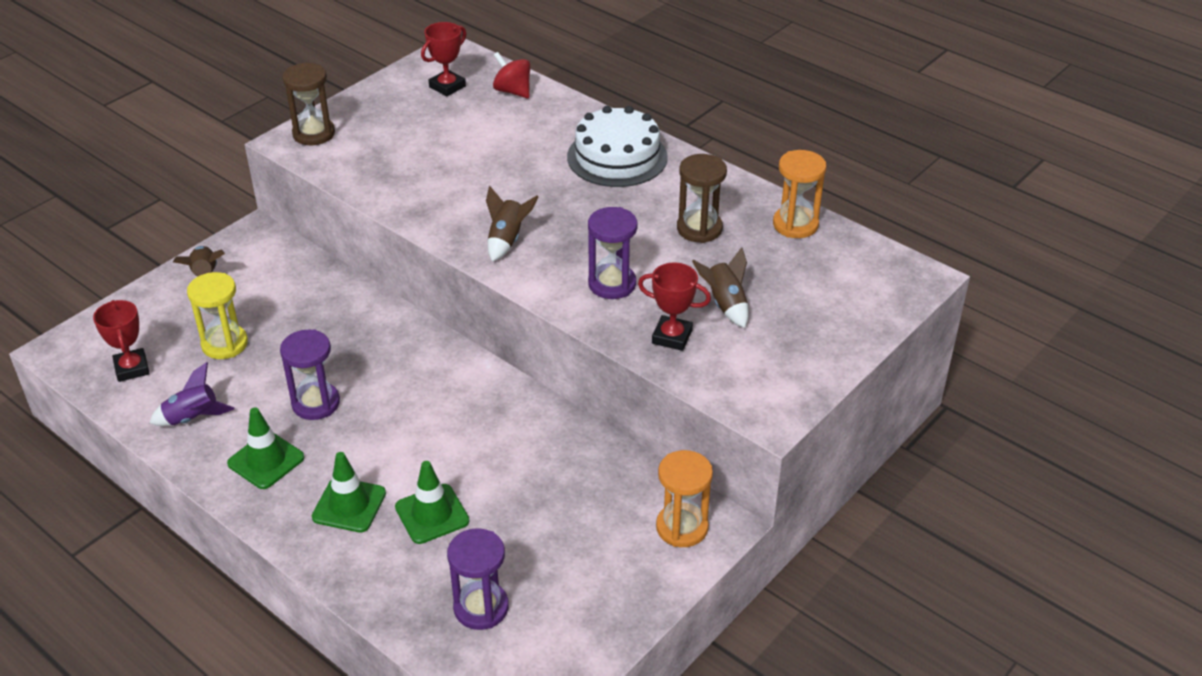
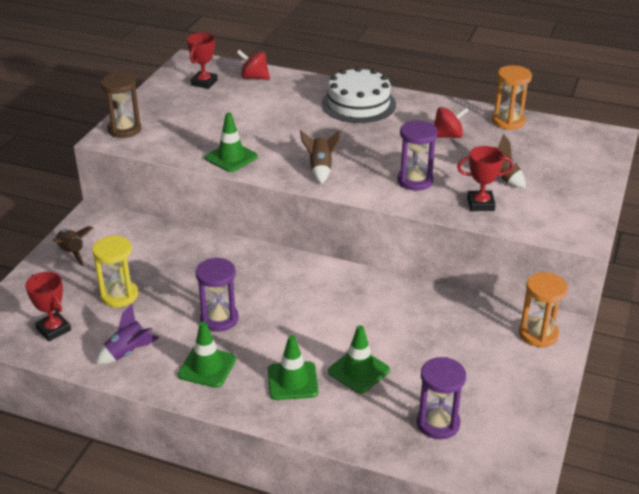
camera: 20 degrees left, 5 degrees down
(411, 200) = (231, 157): none -> green traffic cone
(699, 229) = (447, 136): brown hourglass -> red spinning top

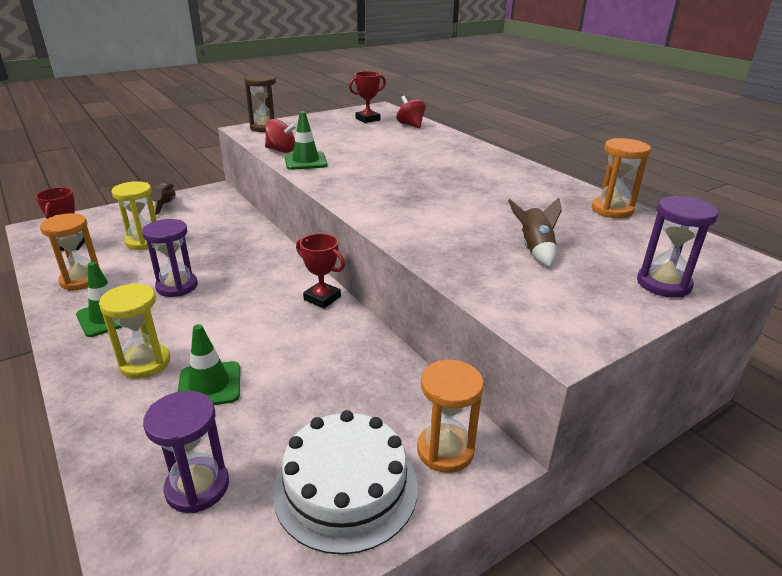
camera: 35 degrees right, 5 degrees down
(128, 352) = (81, 280): purple rocket -> orange hourglass
(292, 381) = (145, 363): green traffic cone -> yellow hourglass
(320, 169) = (362, 188): brown rocket -> none
(358, 104) = (471, 159): white cake -> white cake (345, 487)
(415, 181) = (435, 223): purple hourglass -> purple hourglass (663, 284)
(447, 136) = (525, 202): red spinning top -> red spinning top (281, 150)
(480, 204) = (476, 264): red trophy -> red trophy (322, 298)

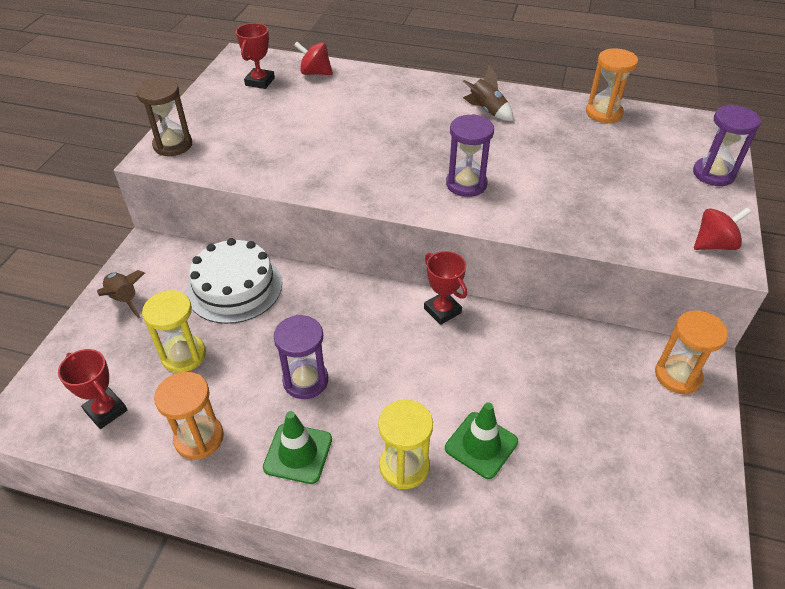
camera: 40 degrees left, 15 degrees up
(197, 487) = (590, 517): purple hourglass -> purple hourglass (466, 184)
(281, 150) = (250, 172): red spinning top -> red spinning top (714, 244)
(305, 161) = (301, 175): green traffic cone -> none
(322, 298) = (442, 310): red trophy -> red trophy turned 60 degrees clockwise
(345, 487) = (664, 444): white cake -> white cake (234, 287)
(535, 250) = (614, 185): brown rocket -> brown rocket (487, 111)

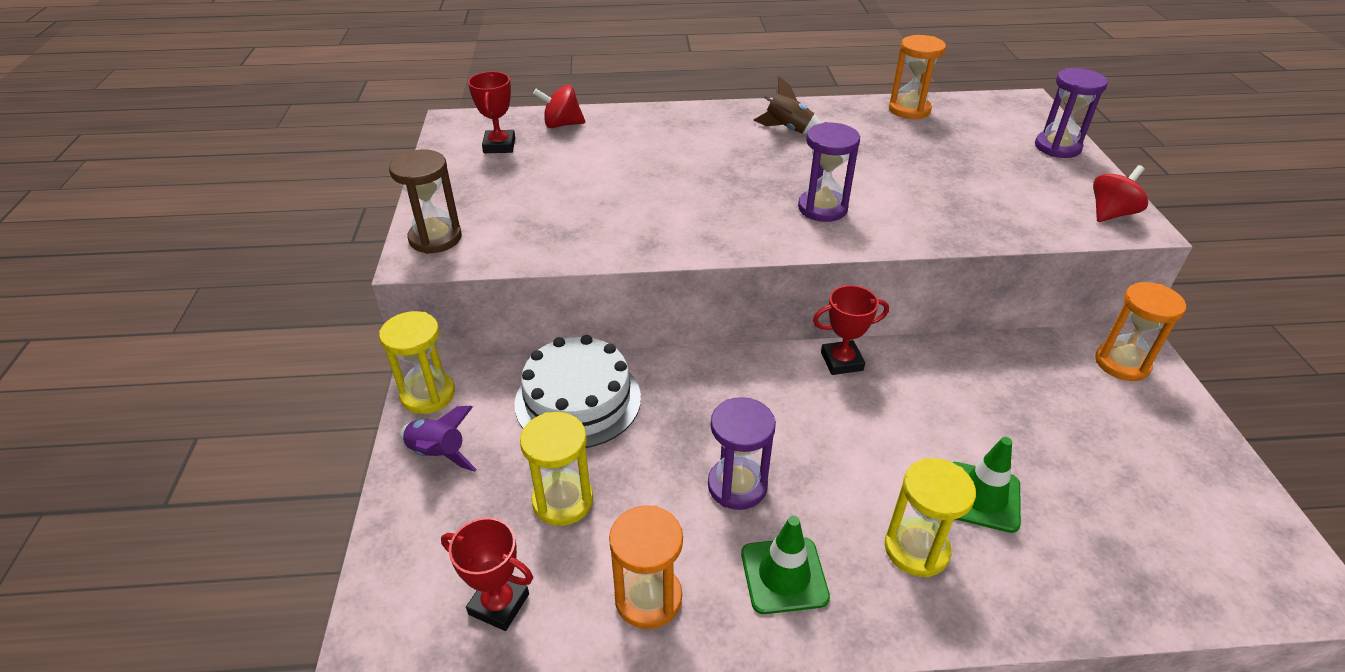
camera: 20 degrees left, 5 degrees down
(124, 299) = (438, 454): brown rocket -> purple rocket
(140, 256) = (428, 394): none -> yellow hourglass
(442, 310) = (841, 361): red trophy -> red trophy turned 45 degrees counterclockwise

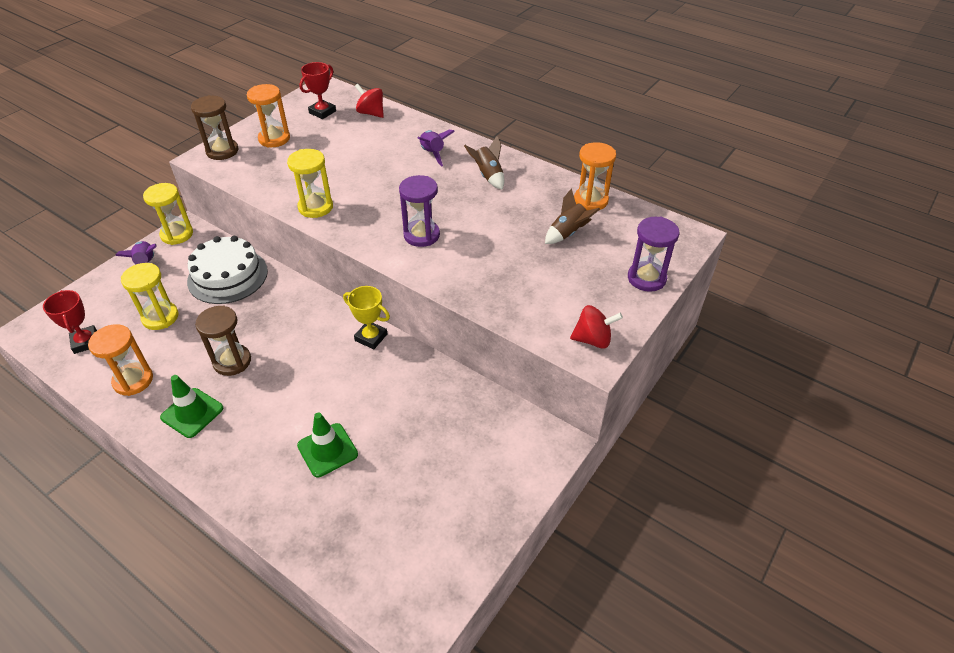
camera: 40 degrees right, 5 degrees up
(698, 133) = (432, 153): none -> purple rocket
(737, 485) = (232, 361): purple hourglass -> brown hourglass
(841, 361) = (371, 337): red trophy -> yellow trophy
(916, 549) = (260, 447): yellow hourglass -> yellow hourglass (315, 207)
(940, 143) = (568, 233): none -> brown rocket
(1122, 363) = (527, 447): orange hourglass -> orange hourglass (274, 139)

